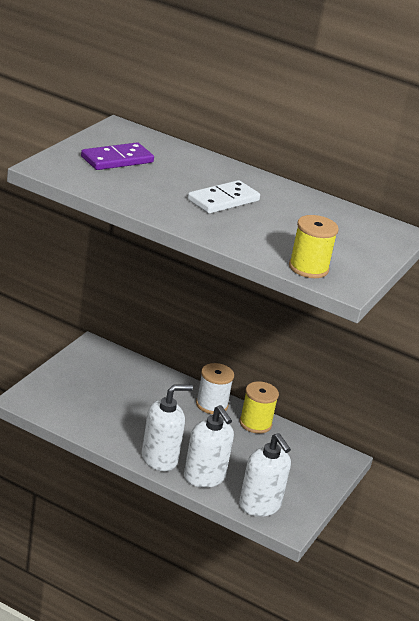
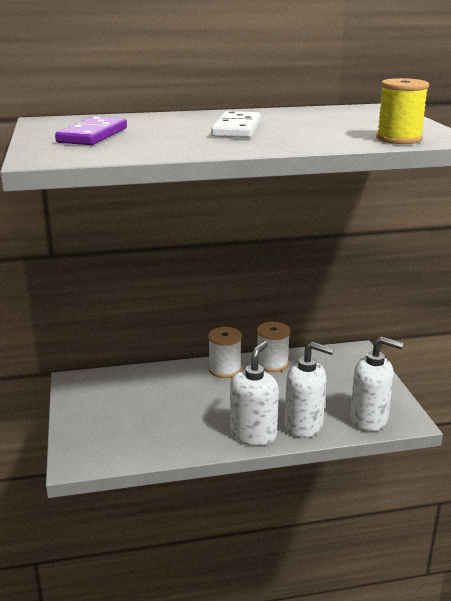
camera: 35 degrees left, 5 degrees down
(255, 423) = (272, 364): yellow spool -> white spool

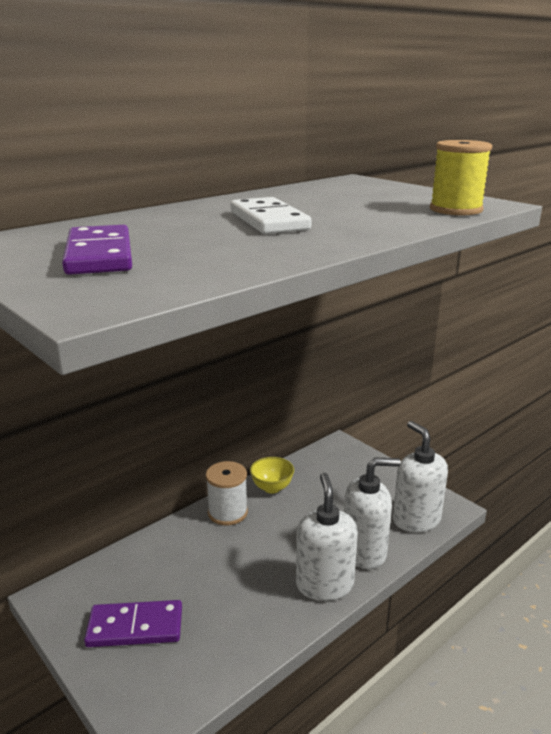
camera: 30 degrees left, 0 degrees up
(109, 413) = (135, 627): none -> purple domino
(272, 364) = (272, 488): white spool -> yellow bowl
(369, 419) = (416, 519): white soap dispenser -> white soap dispenser turned 105 degrees counterclockwise

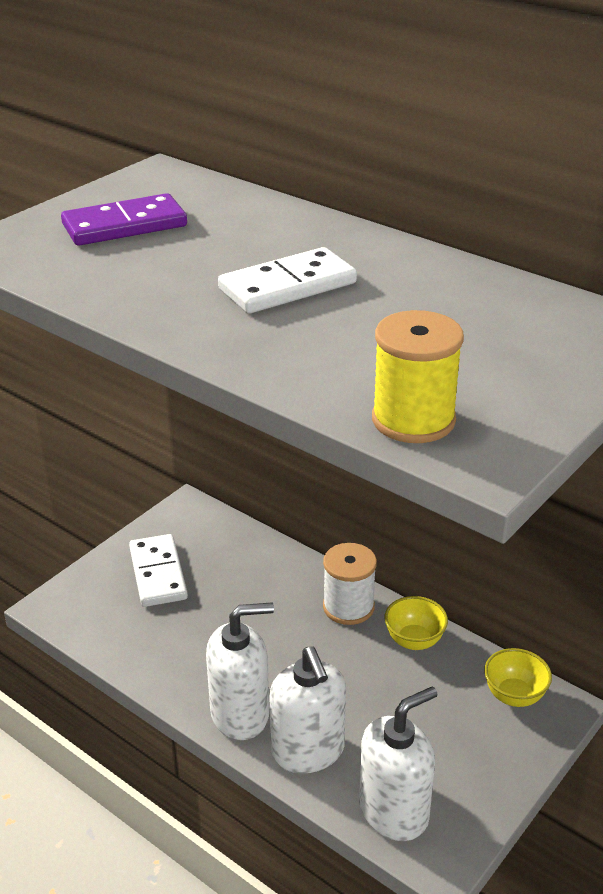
camera: 80 degrees right, 10 degrees up
(135, 627) = (158, 573): purple domino -> white domino
(329, 458) = (514, 696): none -> yellow bowl

